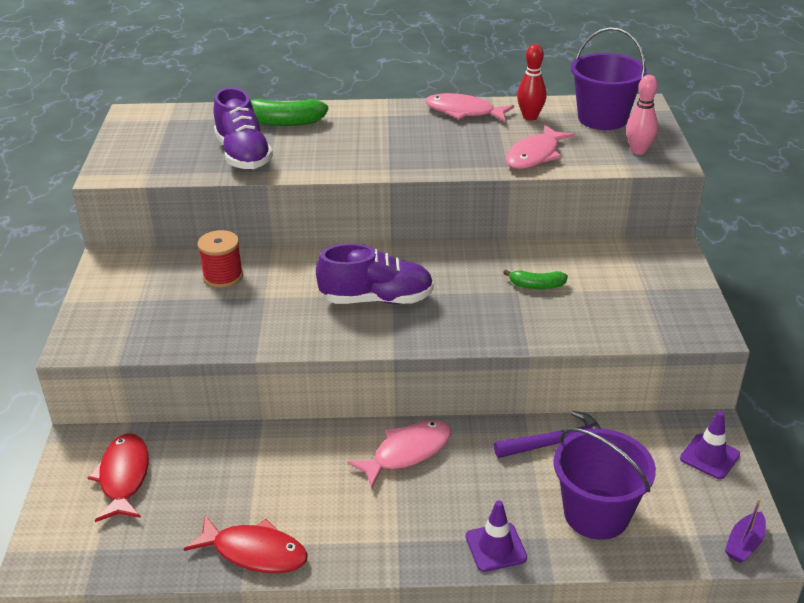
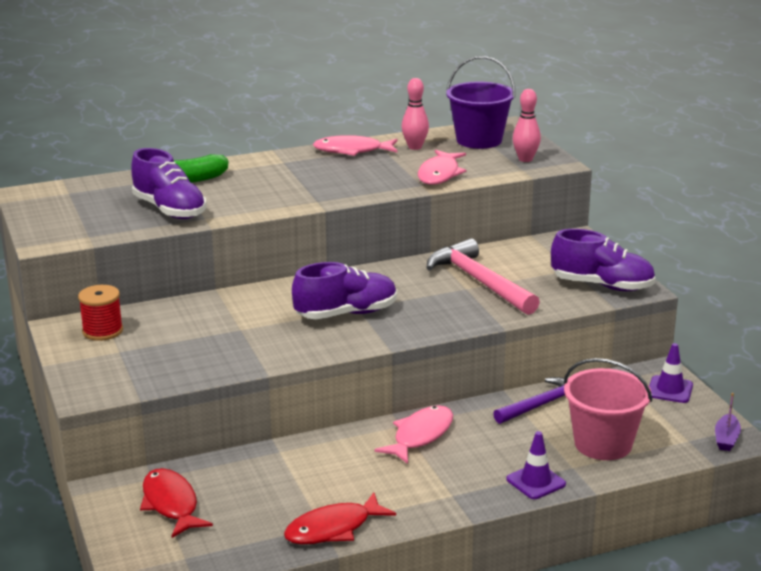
camera: 20 degrees left, 10 degrees down
(223, 276) = (188, 321): red spool -> red spool (102, 331)
(255, 552) = (333, 529): red fish -> red fish turned 150 degrees clockwise
(530, 117) = (415, 147): red bowling pin -> pink bowling pin
(536, 286) = (479, 281): green banana -> pink hammer
(596, 514) = (603, 444): purple bucket -> pink bucket
(668, 318) = (602, 285): none -> purple shoe

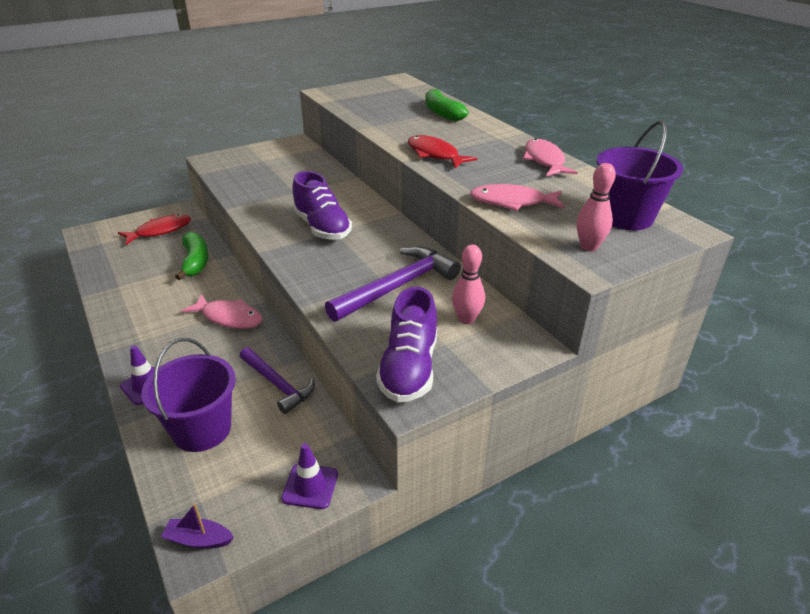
camera: 80 degrees right, 10 degrees up
(102, 331) = (290, 152): red spool -> none
(169, 210) = (384, 114): purple shoe -> none
(280, 466) = (195, 262): none -> green banana
(333, 529) = (113, 291): red fish -> red fish (435, 154)
(415, 147) = (577, 186): pink bowling pin -> pink bowling pin (466, 319)
(479, 281) = (398, 286): pink hammer -> purple hammer
(603, 444) = (202, 429): pink bucket -> purple bucket

